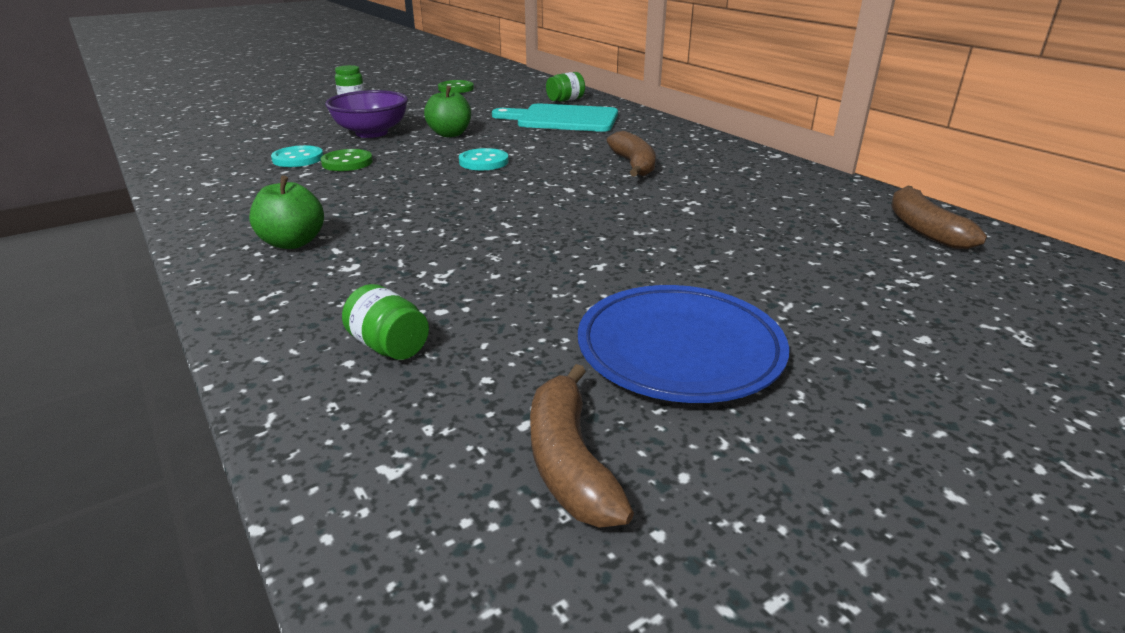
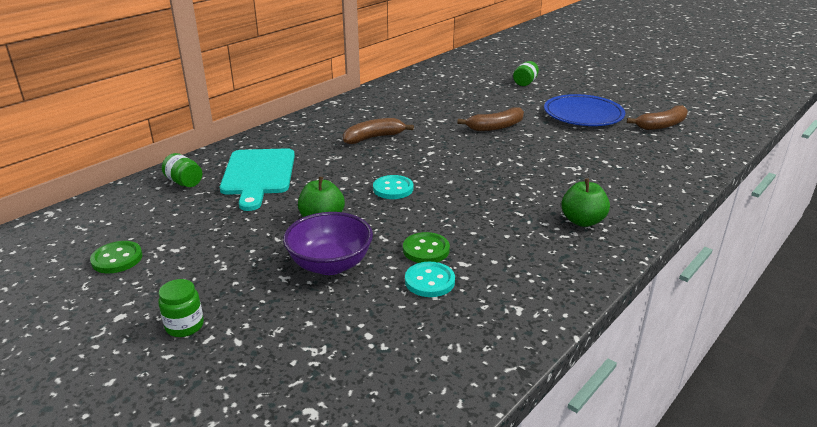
camera: 105 degrees left, 0 degrees up
(389, 346) = (643, 165): green jar -> green jar (525, 82)
(923, 229) = (434, 76): brown banana -> brown banana (496, 127)

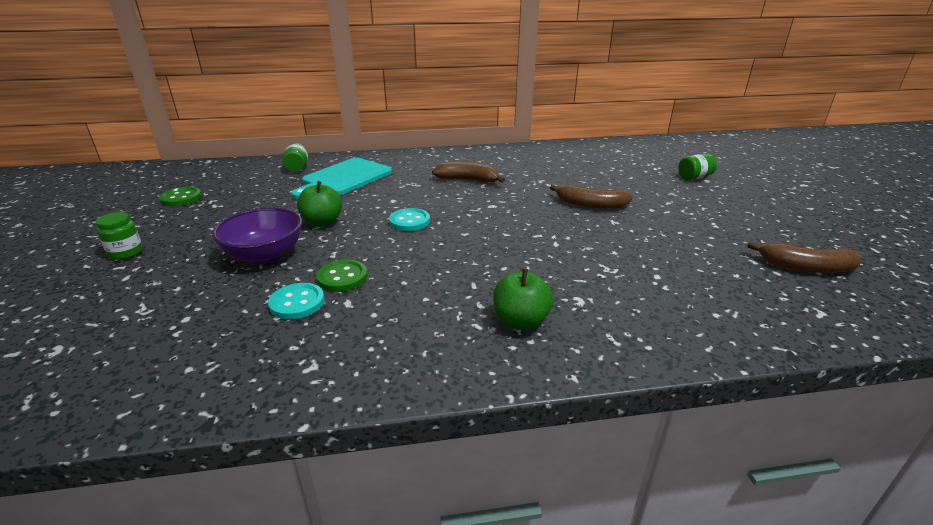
camera: 40 degrees right, 0 degrees up
(583, 115) = (711, 224): blue plate -> none

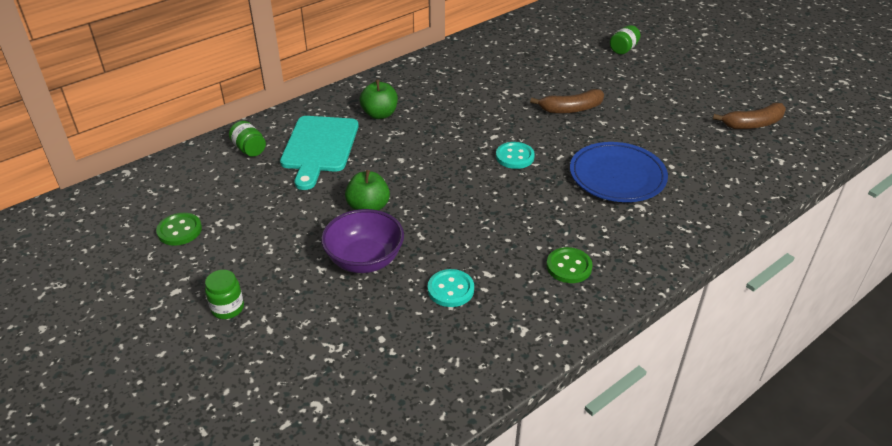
camera: 30 degrees left, 10 degrees up
(342, 277) = (457, 254): green button -> green button (569, 267)
(409, 221) = (444, 178): turquoise button -> turquoise button (514, 157)
(468, 180) = (441, 111): brown banana -> none
(520, 321) = (619, 239): green apple -> green apple (380, 114)
(581, 266) = (617, 176): none -> blue plate

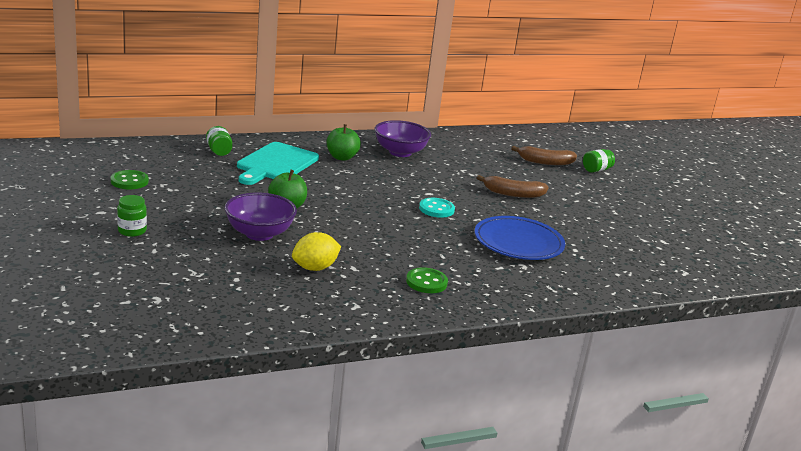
camera: 15 degrees right, 15 degrees down
(432, 87) = (400, 152): none -> purple bowl
(450, 289) = (315, 268): turquoise button -> yellow lemon
(753, 124) = (679, 244): brown banana -> brown banana (545, 162)

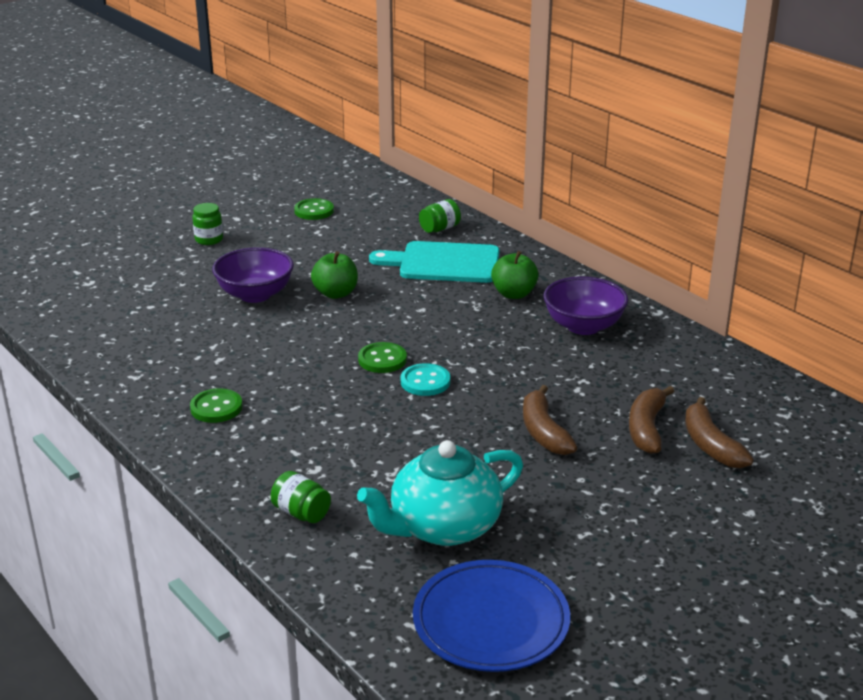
camera: 75 degrees right, 5 degrees up
(315, 268) = (201, 338): yellow lemon -> none
(398, 214) = (382, 359): none -> green button
(518, 243) = (380, 457): blue plate -> blue plate (491, 621)
(522, 170) = (646, 428): none -> brown banana
(596, 170) = (746, 499): green jar -> green jar (301, 513)
(598, 243) = (443, 527): none -> turquoise teapot

